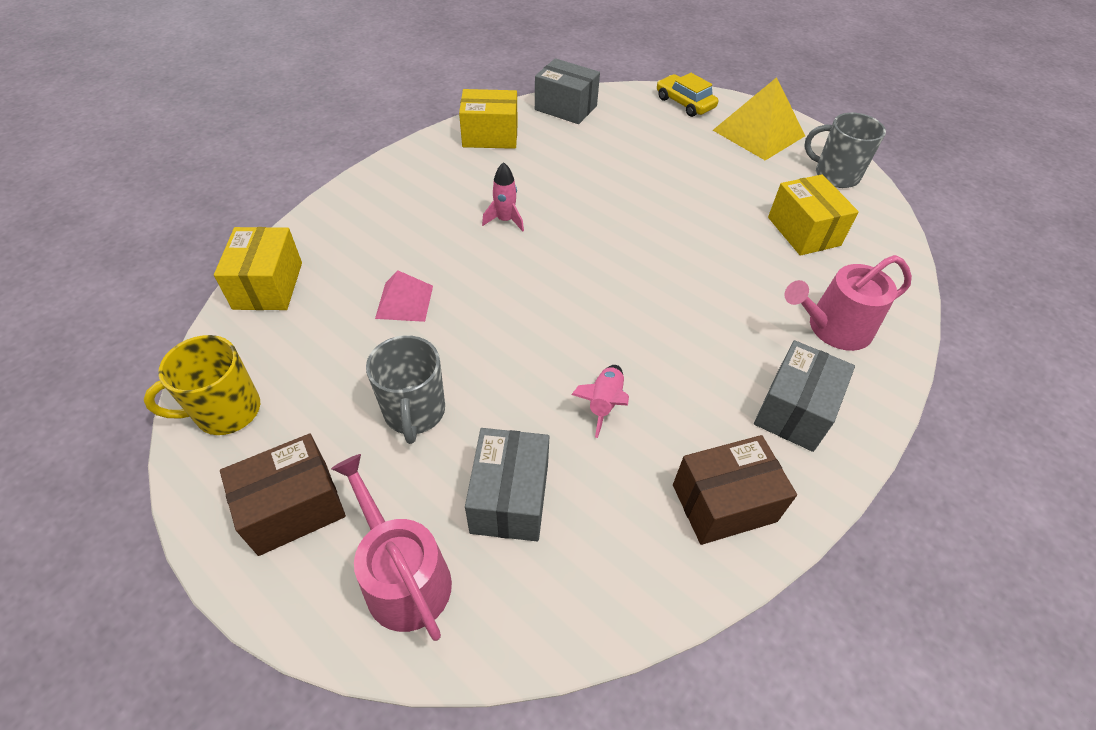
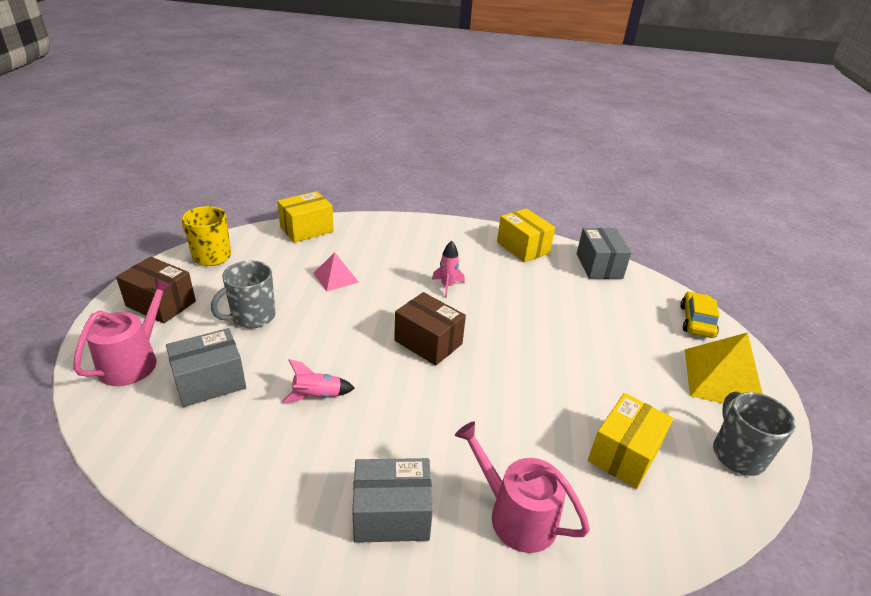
camera: 55 degrees right, 15 degrees down
(724, 503) = (265, 496): brown box -> brown box (428, 342)

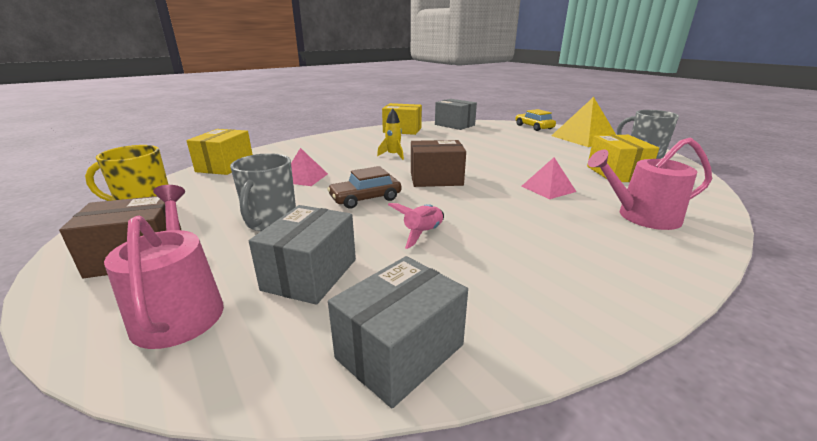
camera: 40 degrees left, 10 degrees down
(339, 331) = (365, 198): none -> brown car
(391, 514) = (601, 256): grey box -> grey box (400, 351)
(447, 286) = (393, 155): pink rocket -> yellow rocket
(502, 421) = (548, 189): none -> pink pyramid

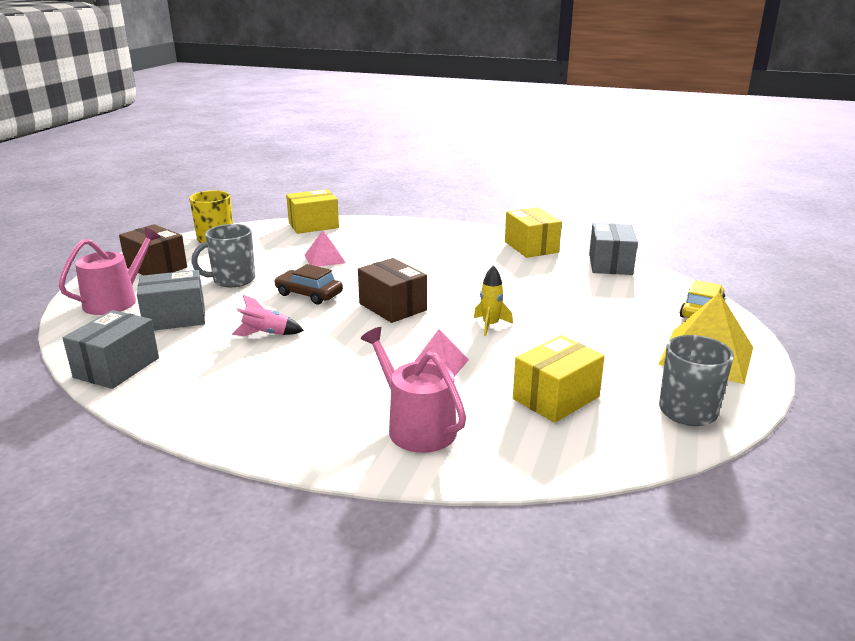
camera: 55 degrees right, 0 degrees up
(393, 155) = (434, 270): yellow rocket -> yellow rocket (490, 325)
(400, 351) = (117, 368): grey box -> grey box turned 75 degrees counterclockwise

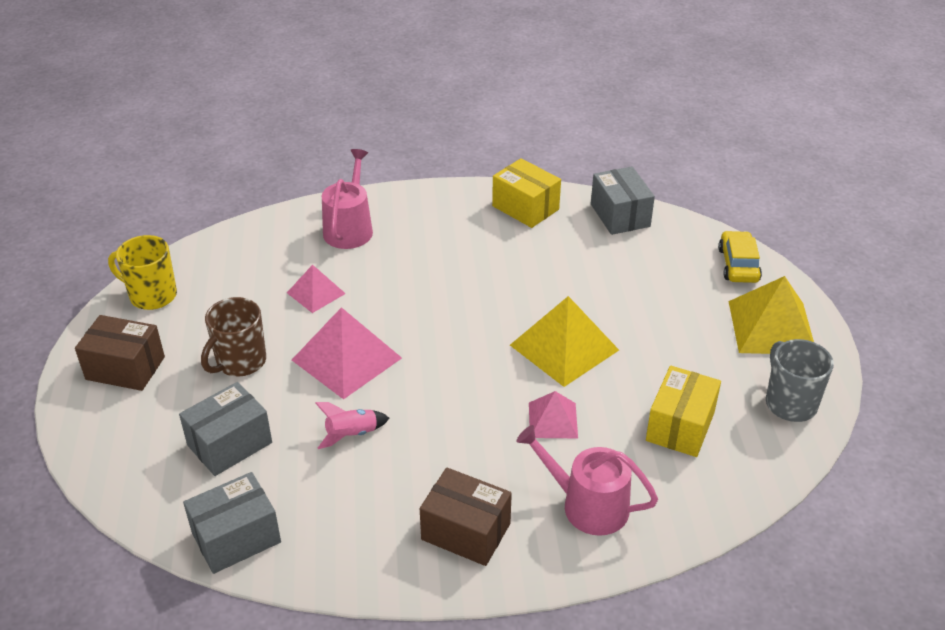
camera: 25 degrees left, 15 degrees up
(116, 300) = (132, 439): pink watering can -> pink watering can (349, 228)
(117, 368) = (236, 537): grey box -> grey box turned 60 degrees clockwise
(232, 280) = (240, 362): grey mug -> brown mug
(309, 294) = (346, 358): brown car -> pink pyramid
(313, 225) = (253, 235): yellow box -> none
(392, 307) = (450, 350): brown box -> brown box (466, 531)
(490, 325) = (564, 347): yellow rocket -> yellow pyramid

